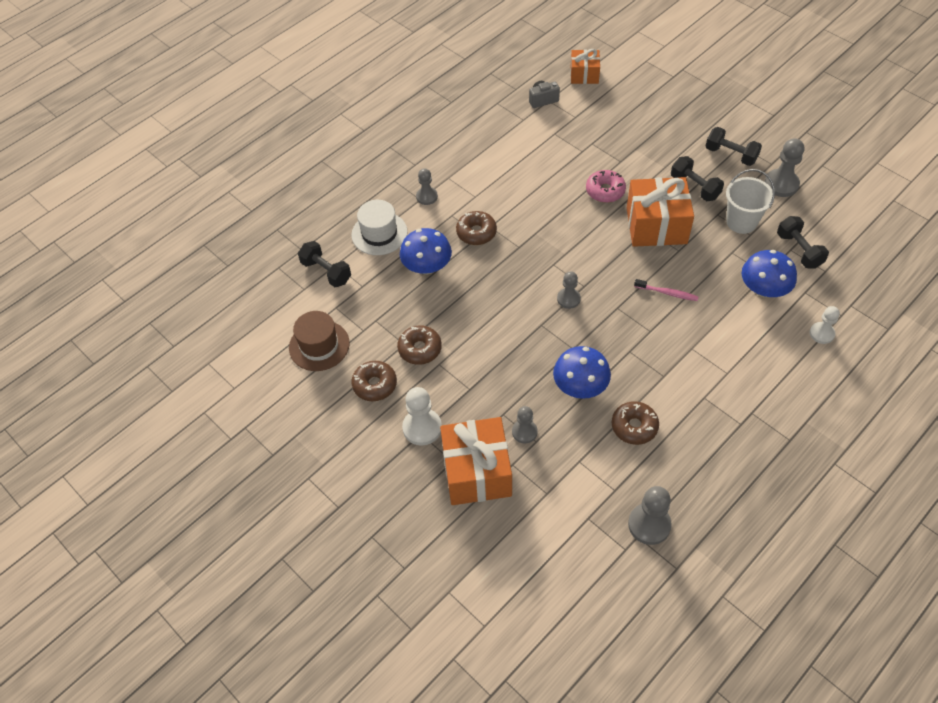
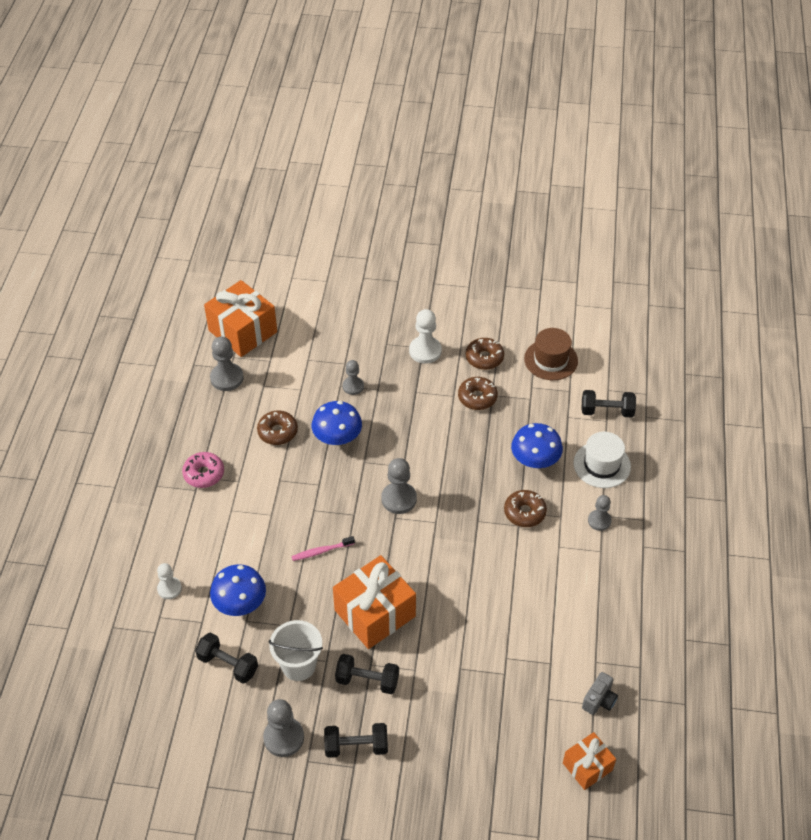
camera: 140 degrees right, 5 degrees down
(477, 472) = (364, 346): orange gift -> orange gift (242, 331)
(568, 299) = (399, 499): grey pawn -> grey pawn, size x1.55
(605, 191) = (448, 623): pink donut -> pink donut (204, 474)

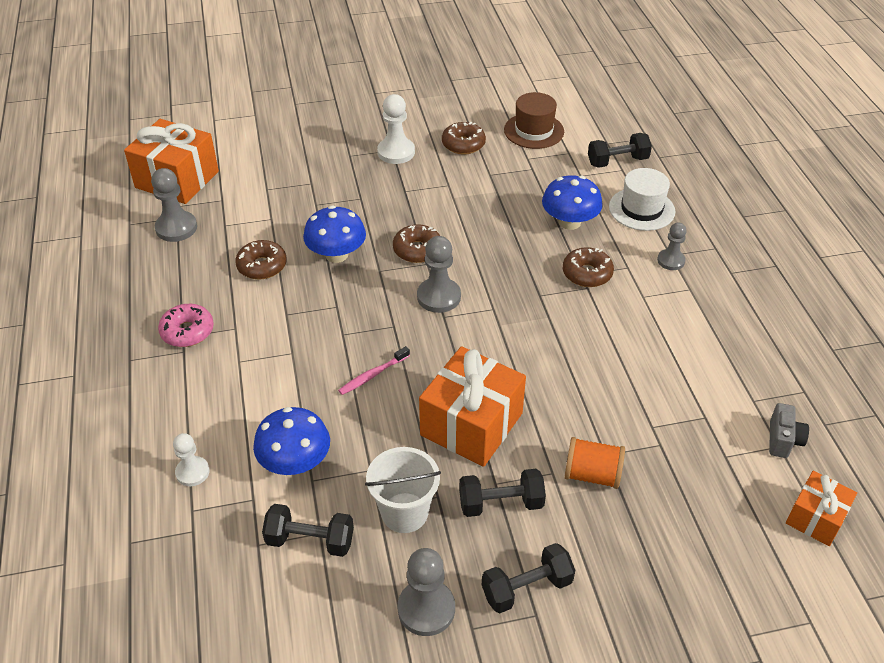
camera: 20 degrees left, 5 degrees down
(353, 386) = (331, 202): grey pawn -> none
(442, 680) = (592, 474): none -> orange spool
(477, 397) = (475, 180): brown donut -> brown donut (417, 250)

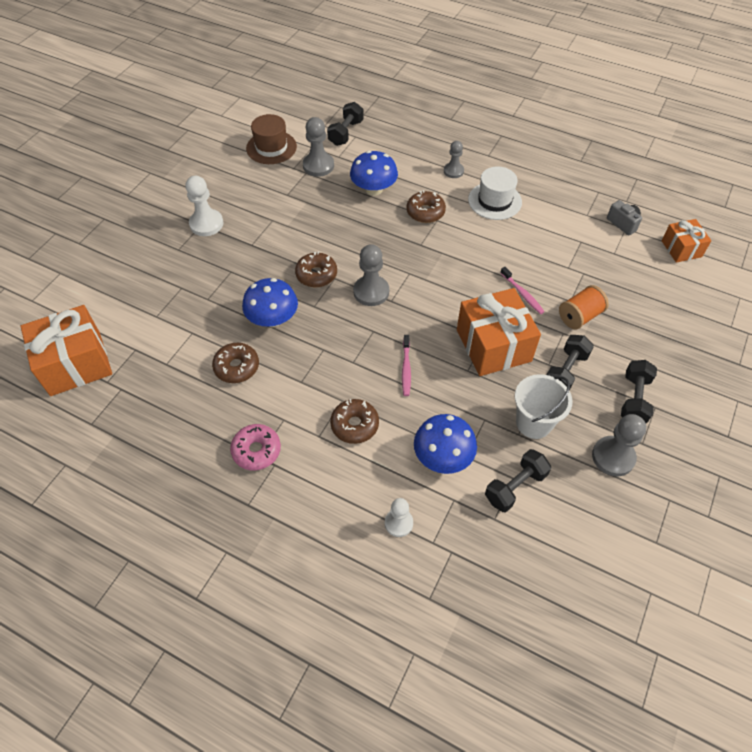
camera: 50 degrees left, 10 degrees up
(176, 228) = (133, 395): grey pawn -> grey pawn (318, 166)
(463, 144) = (242, 187): brown donut -> brown donut (354, 425)
(567, 409) = (522, 294): none -> pink toothbrush
(641, 209) = (398, 152): white hat -> white hat (494, 201)

